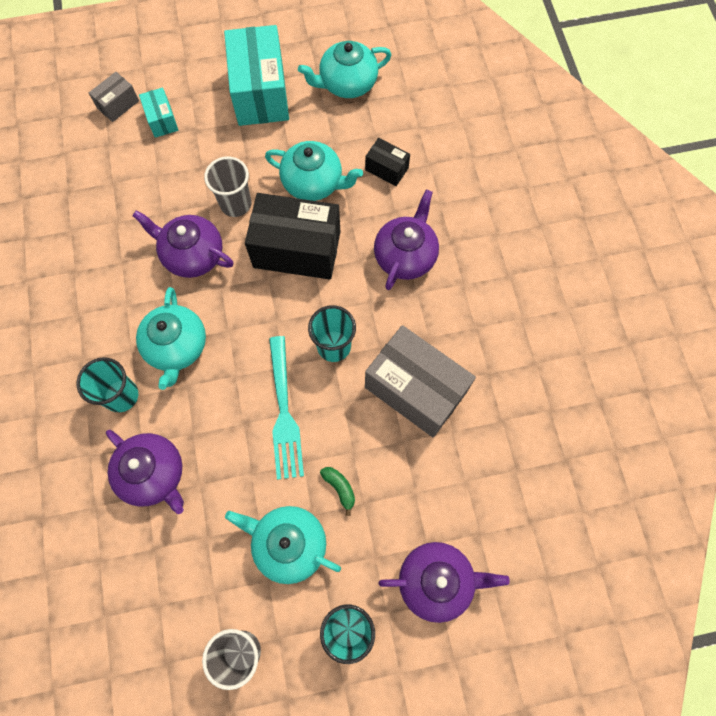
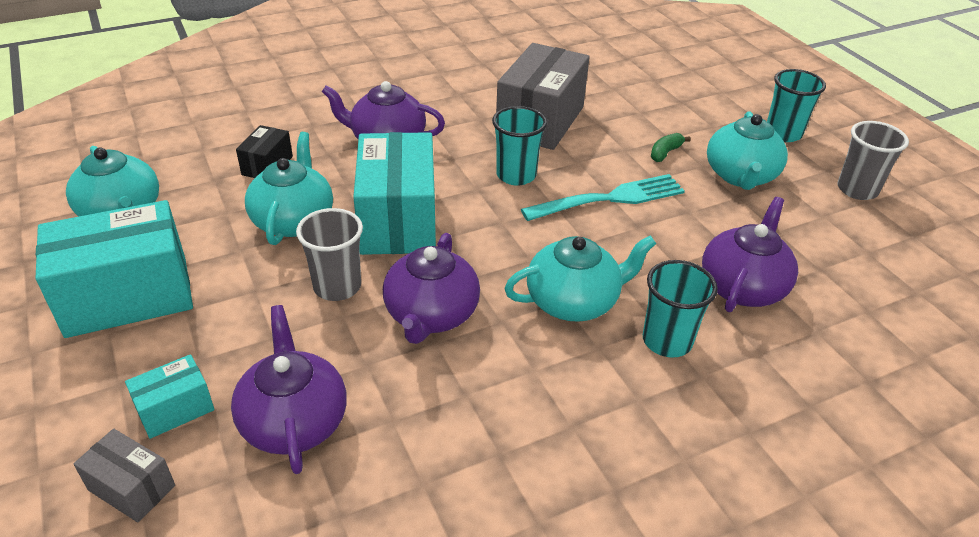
camera: 105 degrees left, 30 degrees down
(297, 249) = (398, 220): black box -> turquoise box
(436, 581) = (708, 95): purple teapot -> purple teapot (294, 421)

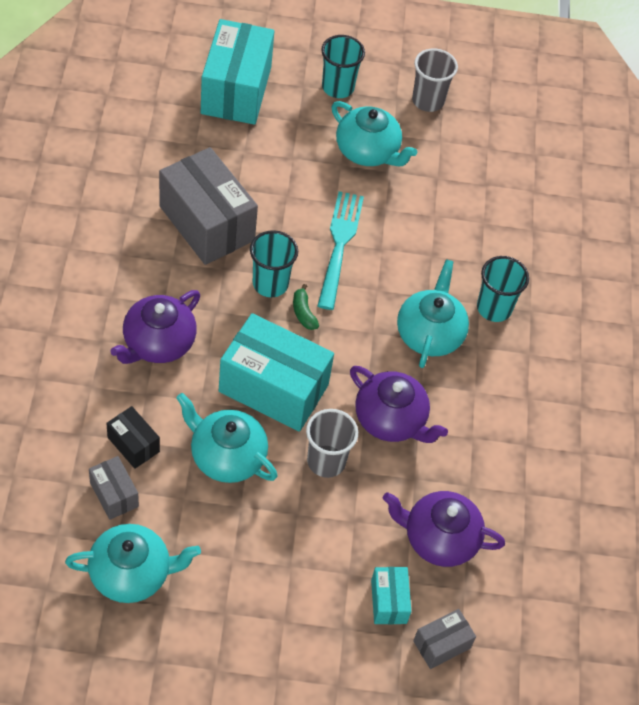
camera: 65 degrees left, 15 degrees up
(128, 296) = (250, 598): turquoise box -> turquoise box (236, 90)
(205, 174) = (114, 494): none -> grey box
(665, 153) = (309, 174): green banana -> green banana (303, 313)
(742, 287) = (475, 236): purple teapot -> none

